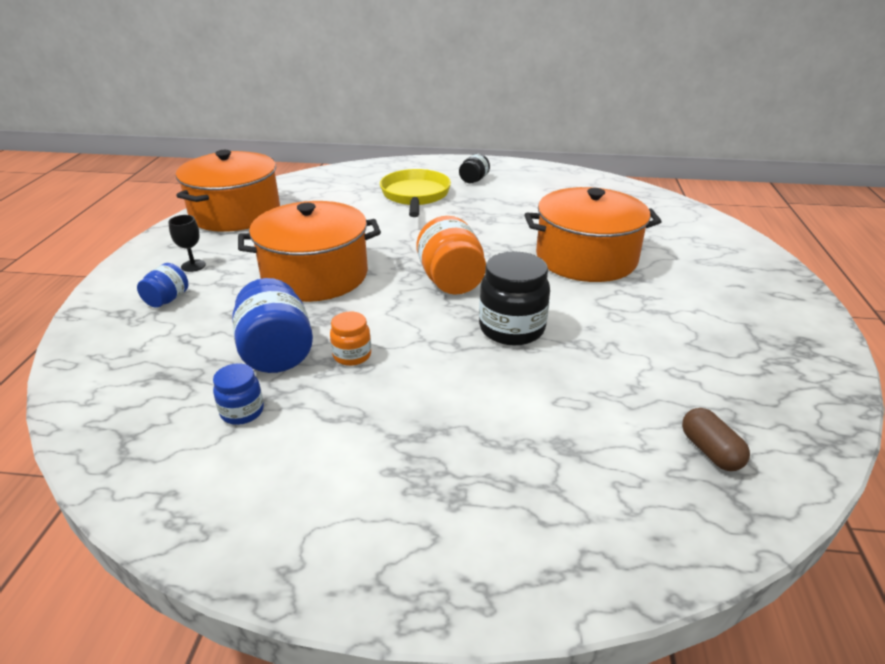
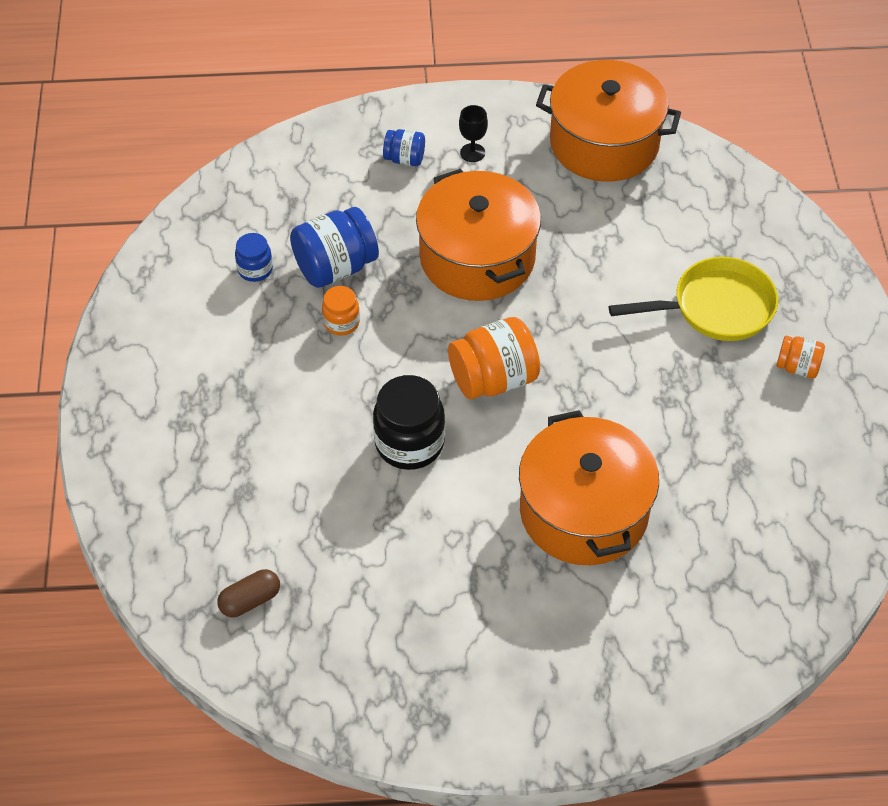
camera: 80 degrees right, 20 degrees up
(474, 180) = (797, 367): black jar -> orange jar

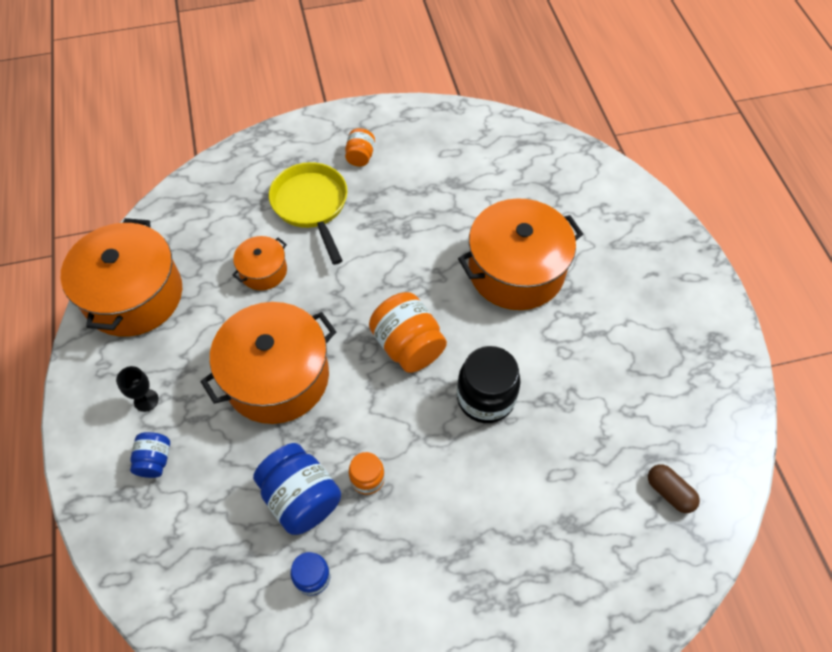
camera: 100 degrees left, 5 degrees up
(621, 254) = (263, 271): none -> orange pot

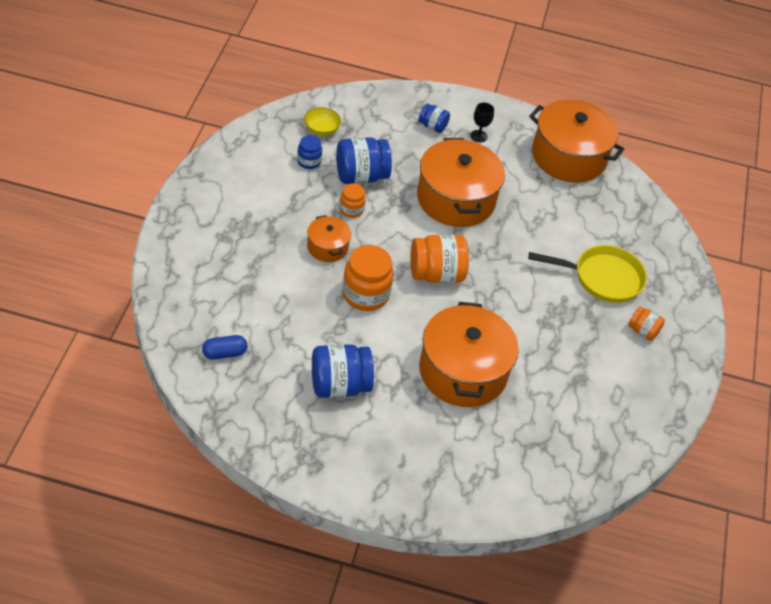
camera: 110 degrees right, 10 degrees down
(238, 597) = (321, 129): none -> yellow bowl
(263, 271) = (552, 226): orange pot -> orange pot (327, 247)
(485, 398) = (365, 294): black jar -> orange jar
(616, 363) = (339, 385): none -> blue jar
(669, 492) = (224, 353): brown capsule -> blue capsule

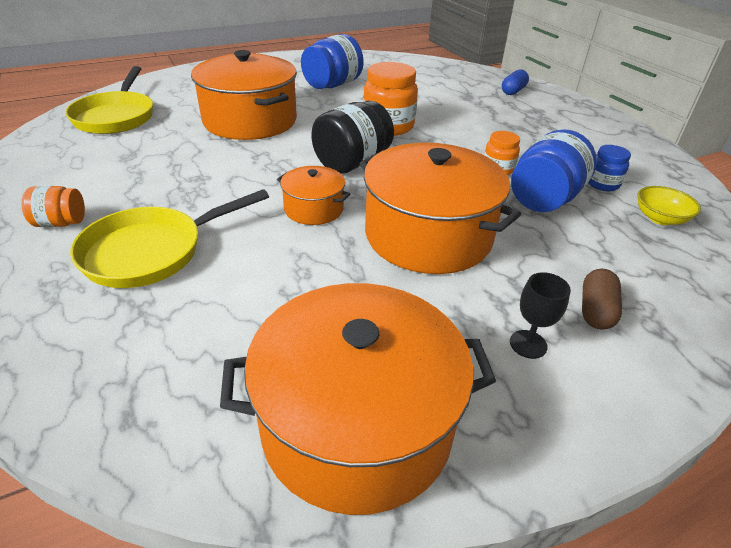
camera: 145 degrees right, 10 degrees down
(224, 353) = (422, 72): blue capsule -> blue capsule (513, 91)
(327, 247) = (465, 138): orange pot -> orange pot (314, 209)
(432, 126) = (596, 310): blue jar -> brown capsule
(436, 274) = (352, 163): orange jar -> black jar
(566, 449) = (116, 117): none -> yellow pan

